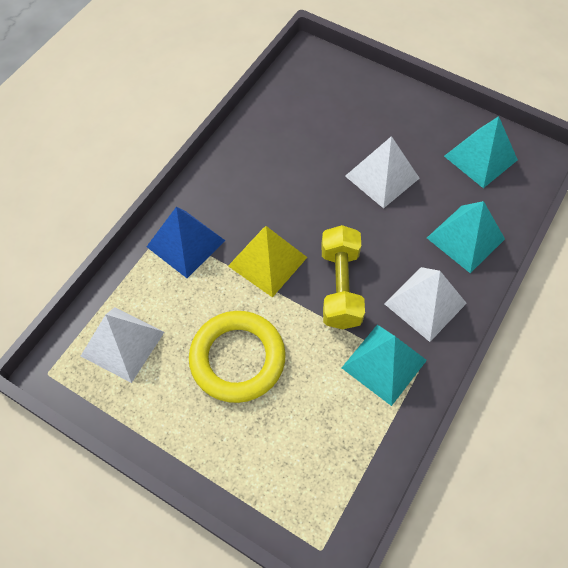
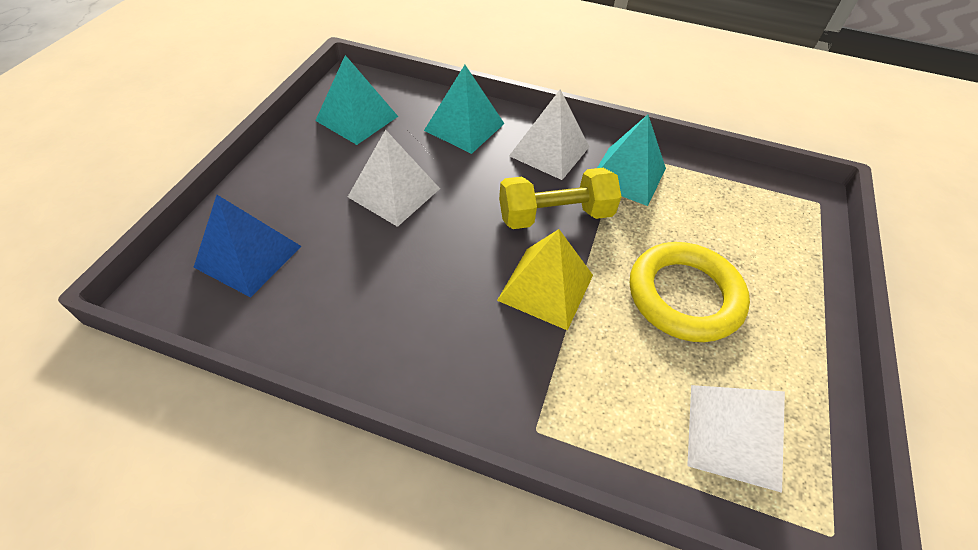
camera: 105 degrees left, 10 degrees down
(185, 243) = (549, 391): blue pyramid -> blue pyramid (248, 256)

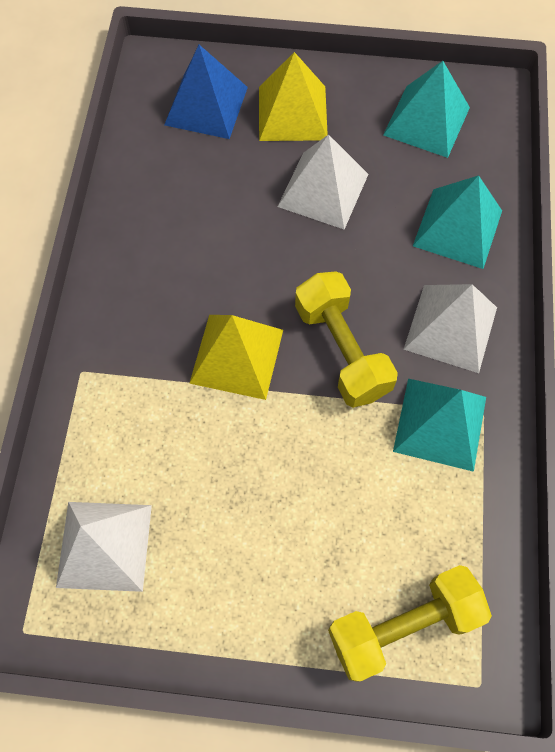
camera: 80 degrees right, 15 degrees up
(299, 194) = (292, 113): none -> yellow pyramid
(684, 296) = (262, 497): yellow ring -> none
(783, 231) = (403, 625): none -> yellow dumbbell

